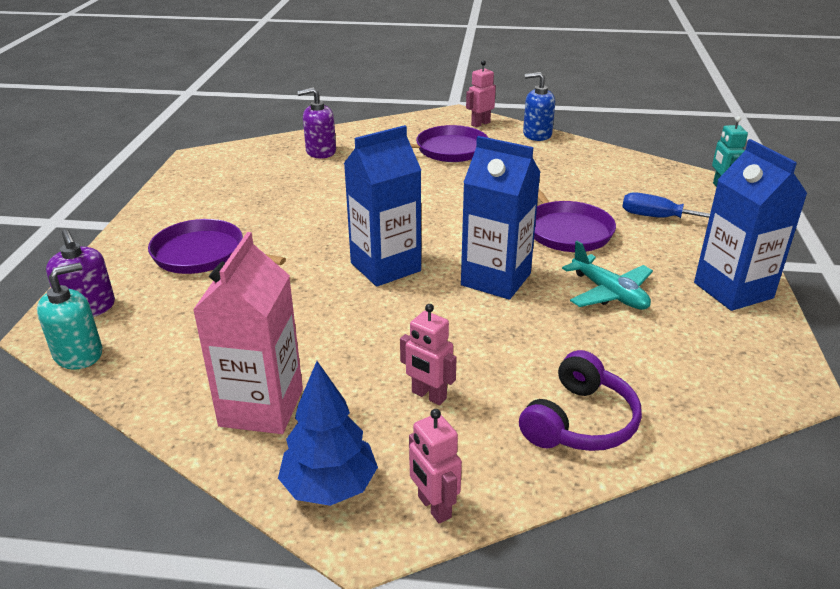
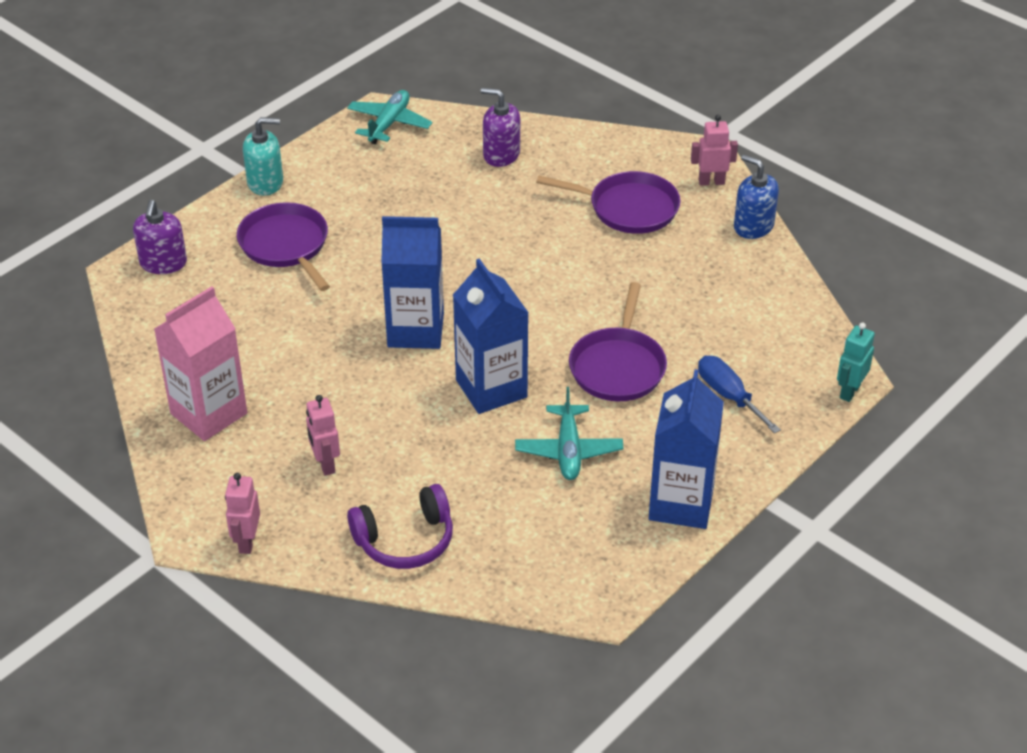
camera: 35 degrees right, 10 degrees up
(78, 354) = (128, 305): turquoise soap dispenser -> turquoise soap dispenser (265, 182)
(212, 161) = (389, 123): none -> turquoise plane
(330, 487) = (199, 494): blue tree -> none

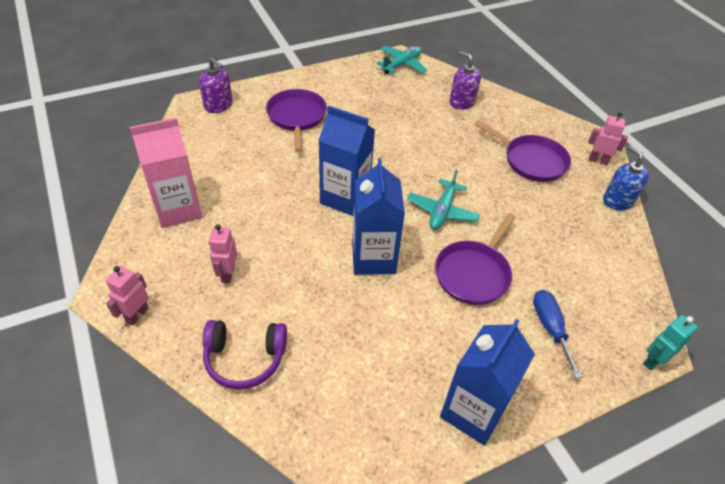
camera: 20 degrees right, 5 degrees up
(163, 263) = (218, 105): purple soap dispenser -> purple soap dispenser turned 75 degrees counterclockwise
(265, 182) = (308, 77): turquoise soap dispenser -> none
(568, 450) = (405, 329): turquoise plane -> turquoise plane (442, 211)

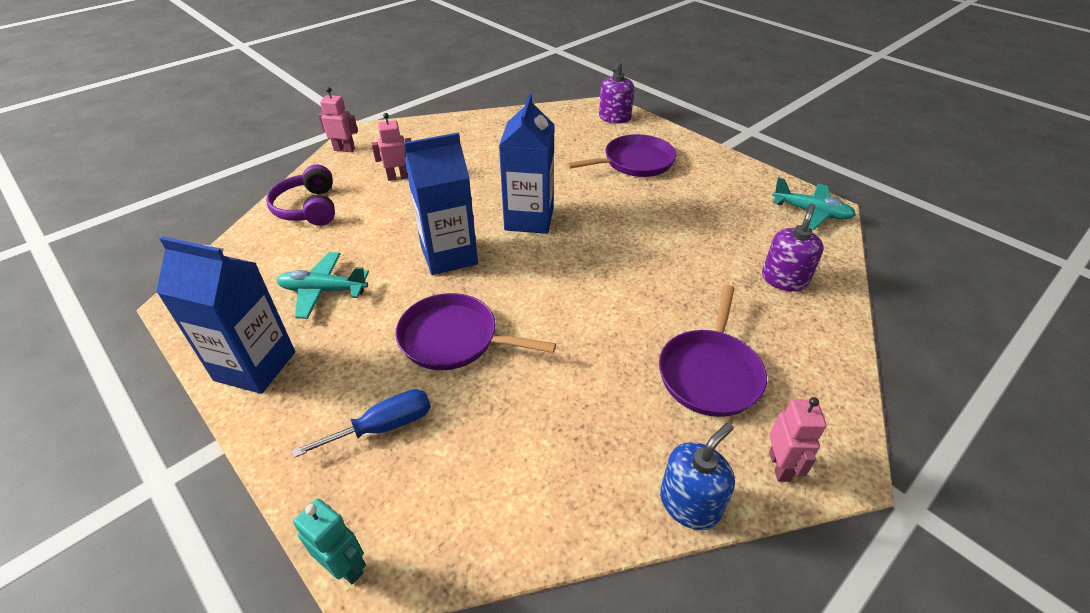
camera: 75 degrees right, 5 degrees down
(178, 209) = (463, 136): pink carton -> none
(442, 211) = (548, 295): turquoise plane -> turquoise plane (323, 291)

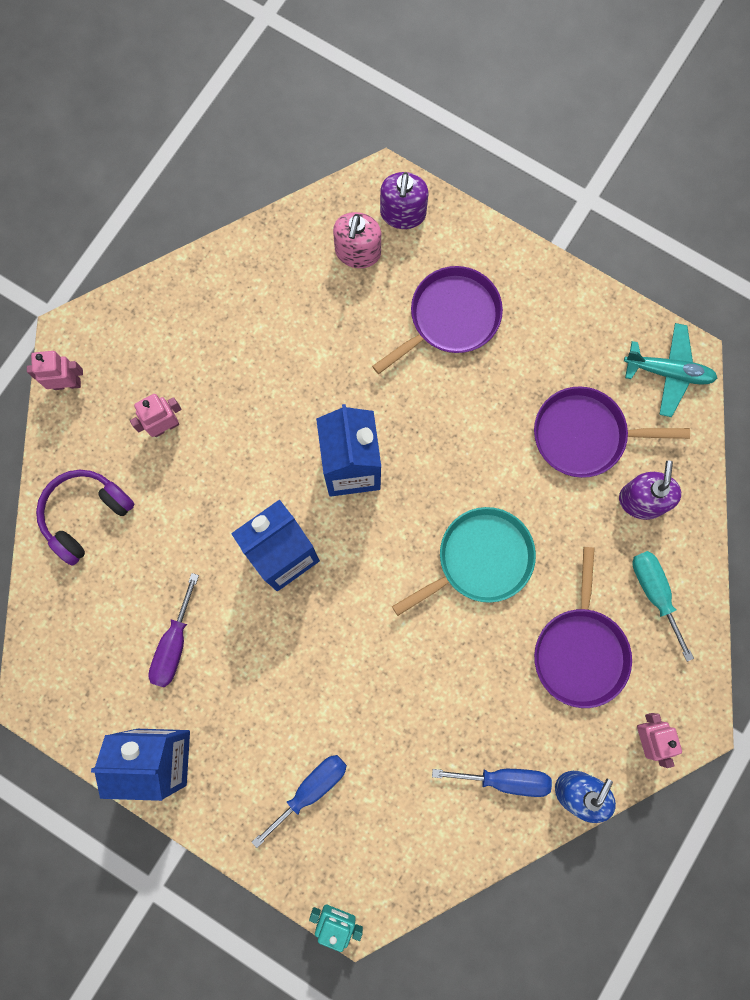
camera: 15 degrees left, 35 degrees up
(308, 208) = (85, 515): purple headphones -> purple headphones turned 75 degrees clockwise
(323, 291) = (174, 644): turquoise plane -> purple screwdriver
(454, 339) = (333, 673): purple pan -> purple pan (584, 435)
(577, 127) = (358, 252): none -> pink soap dispenser
(602, 468) = (505, 779): none -> blue screwdriver
(622, 289) = (480, 559): none -> turquoise pan
(794, 344) = (654, 593): none -> turquoise screwdriver

